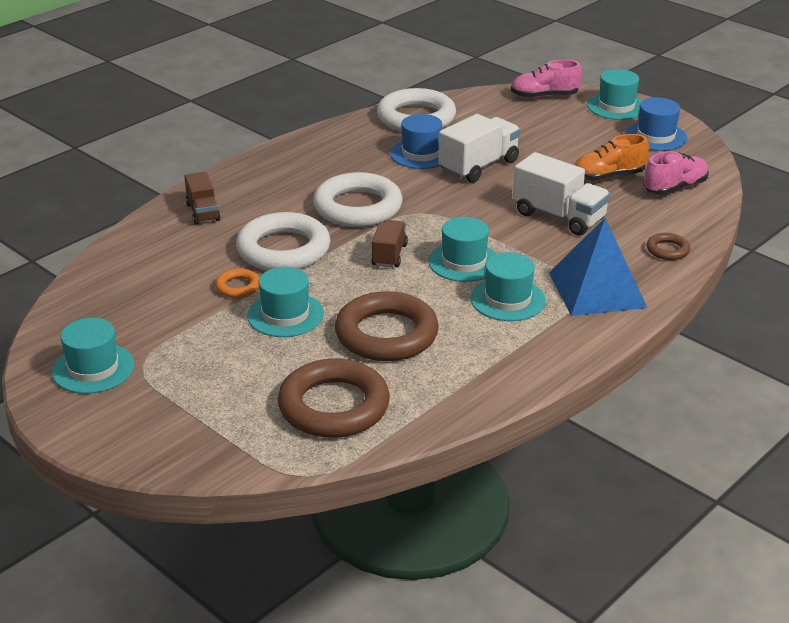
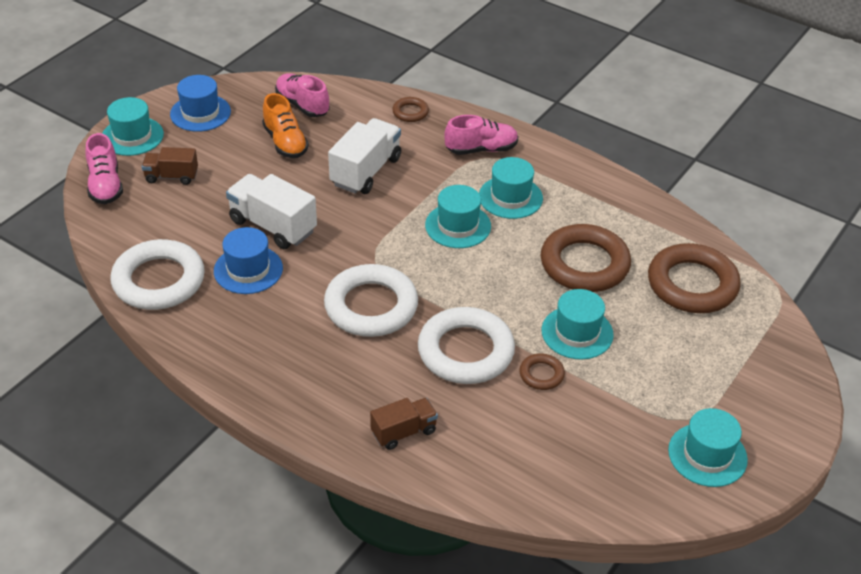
camera: 100 degrees left, 10 degrees up
(238, 287) = (541, 374): orange ring -> brown ring
(389, 255) = (458, 274): brown truck -> brown truck (171, 176)
(597, 290) = (481, 149): blue pyramid -> pink shoe

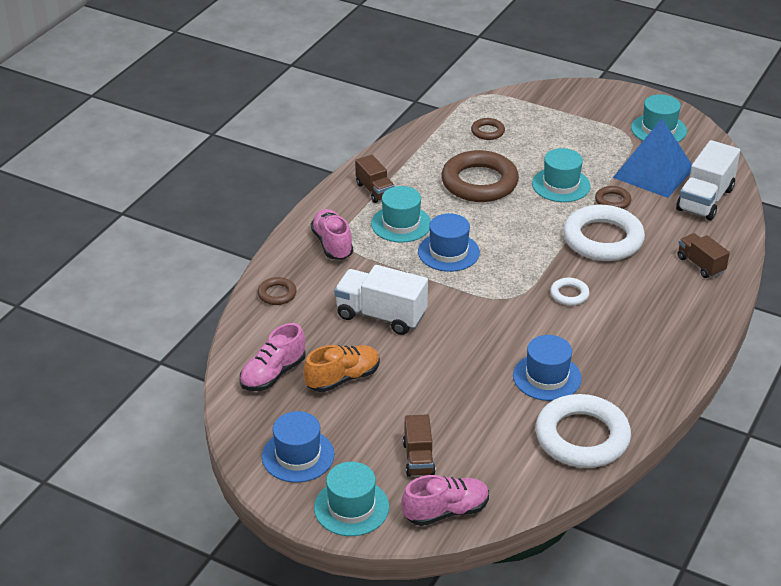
camera: 95 degrees left, 5 degrees down
(273, 226) = (479, 369): white truck -> white truck (705, 200)
(371, 306) = (569, 294): white ring -> white ring, size x0.46
(458, 226) = (448, 252): turquoise hat -> blue hat
(572, 184) = (375, 190): none -> brown truck
(602, 427) = (654, 173): none -> blue pyramid
(692, 284) = (487, 131): brown ring -> brown ring, size x0.46

